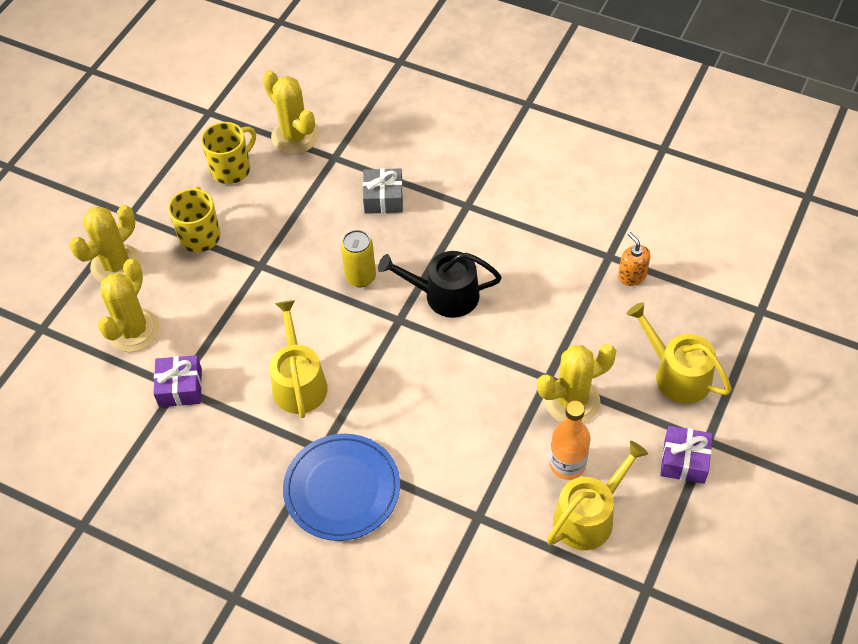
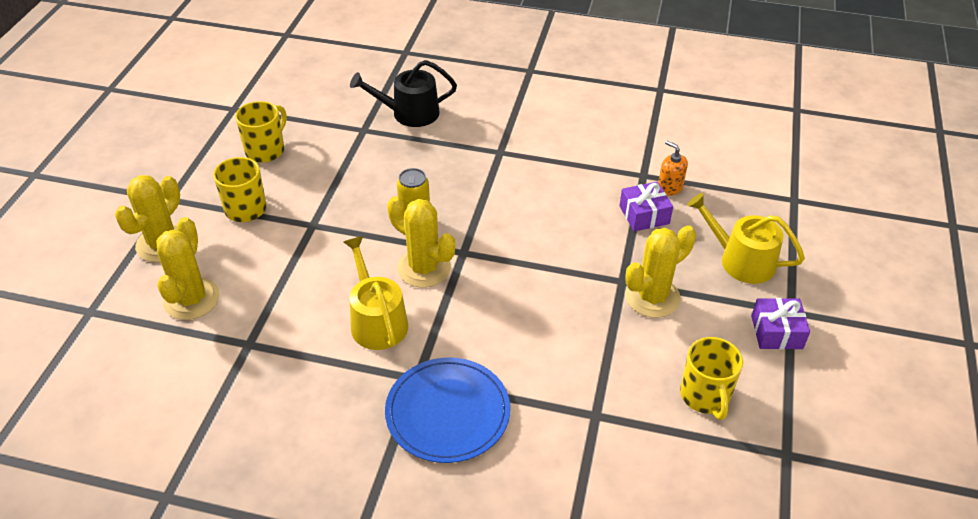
camera: 15 degrees left, 10 degrees down
(180, 387) = (252, 344): purple gift -> purple gift (644, 215)
(295, 136) = (322, 118): yellow cactus -> yellow cactus (424, 268)
(383, 198) = (419, 156): grey gift -> none
(444, 295) = (501, 226): black watering can -> black watering can (409, 113)
(567, 464) = (667, 353): orange bottle -> none
(589, 516) = (705, 396): yellow watering can -> yellow mug

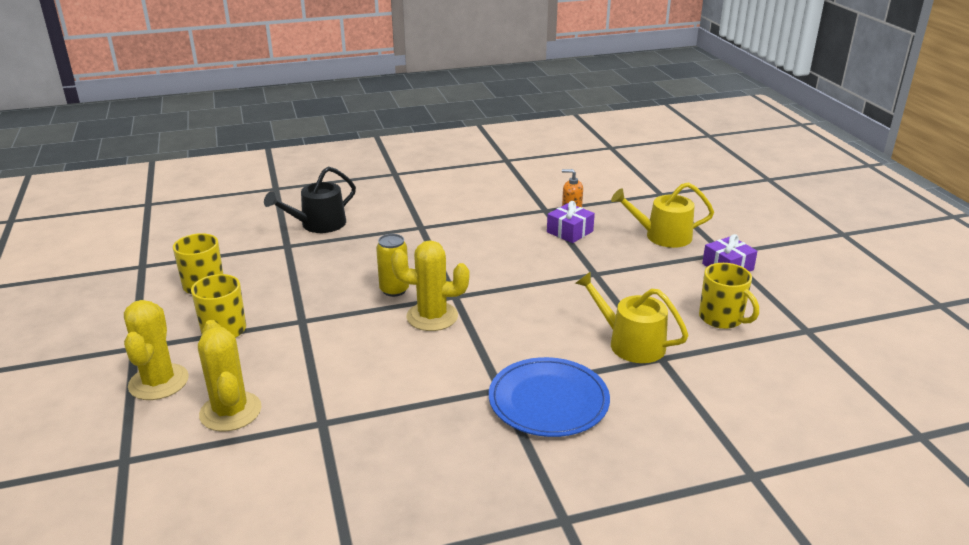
camera: 30 degrees left, 15 degrees down
(376, 321) = (426, 364): yellow watering can -> yellow watering can (630, 343)
(652, 297) = (626, 276): yellow cactus -> none

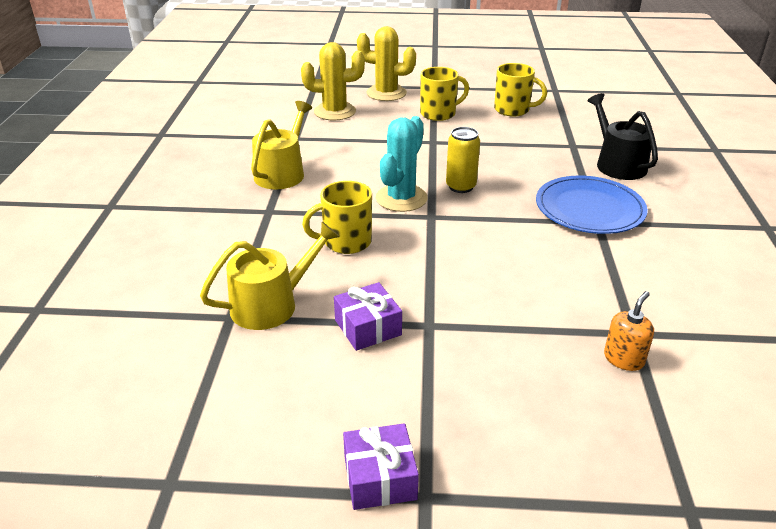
camera: 110 degrees right, 5 degrees up
(432, 317) = (401, 198): yellow cactus -> turquoise cactus
(548, 401) = (232, 230): blue plate -> blue plate (589, 209)
(569, 231) = (554, 337): purple gift -> purple gift (368, 327)
(662, 236) = (511, 437): yellow watering can -> yellow watering can (282, 173)
(722, 318) = (260, 402): yellow mug -> yellow mug (346, 242)

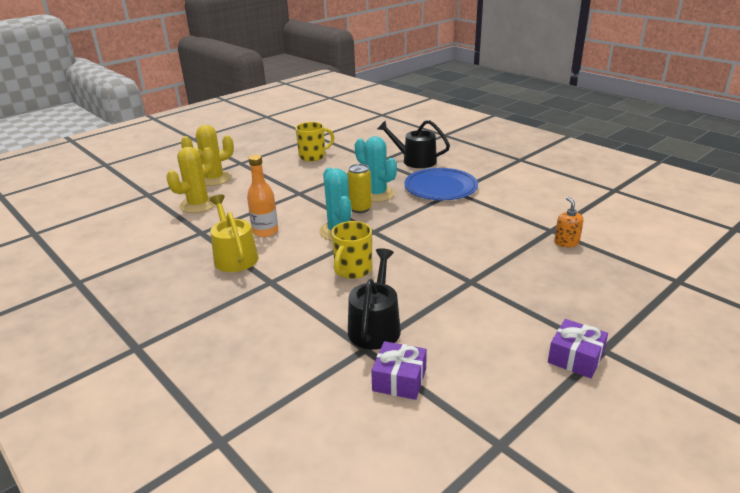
camera: 45 degrees left, 5 degrees down
(271, 304) = (375, 326): yellow watering can -> black watering can
(341, 164) = (265, 231): none -> orange bottle
(368, 327) = (446, 302): purple gift -> purple gift (399, 380)
(439, 113) = (273, 176): yellow mug -> none
(504, 180) = (376, 194): none -> turquoise cactus

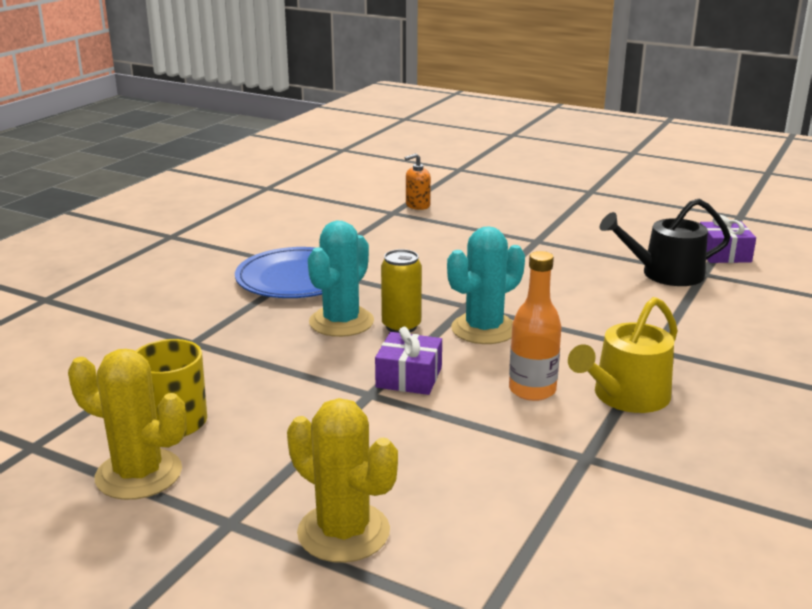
camera: 110 degrees left, 5 degrees down
(198, 204) = (485, 505): yellow cactus -> yellow cactus (139, 474)
(353, 270) = (575, 302): yellow mug -> none
(415, 160) = (185, 309): black watering can -> none
(575, 358) = (612, 199): purple gift -> purple gift (409, 377)

